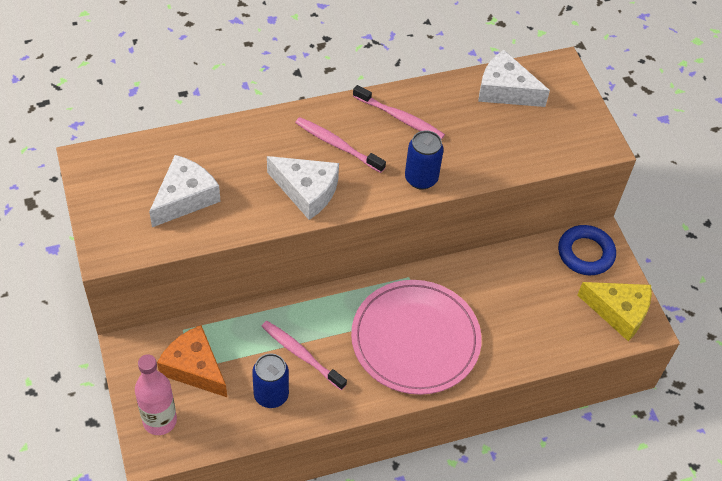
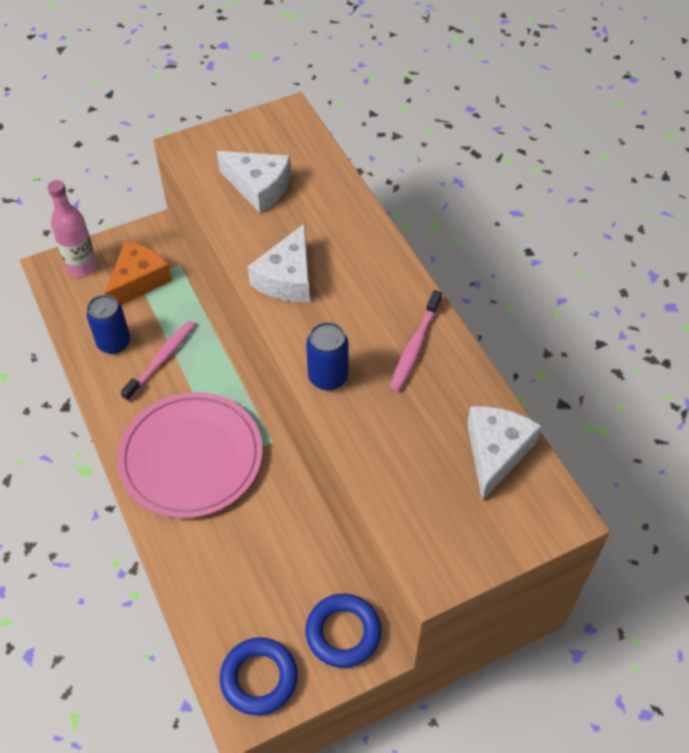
camera: 85 degrees right, 0 degrees up
(337, 145) = (358, 295): pink toothbrush -> none
(618, 312) = (259, 678): yellow cheese -> blue ring

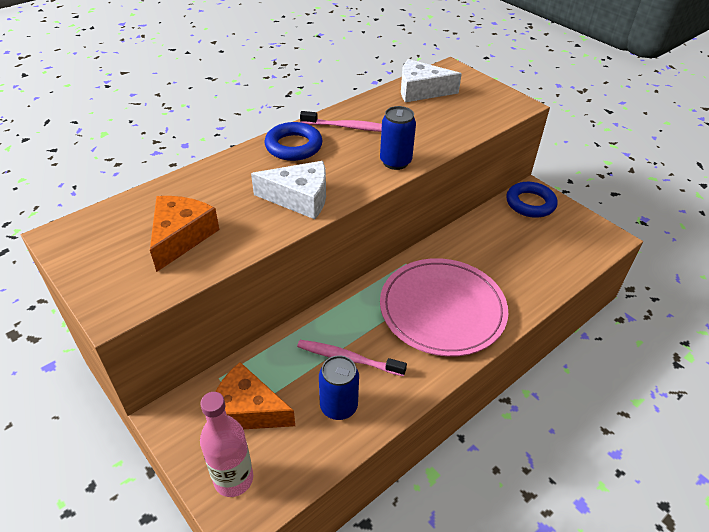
camera: 105 degrees left, 10 degrees down
(258, 187) = (181, 237): white cheese -> orange cheese
(259, 678) = (584, 234): blue ring -> blue ring (293, 146)

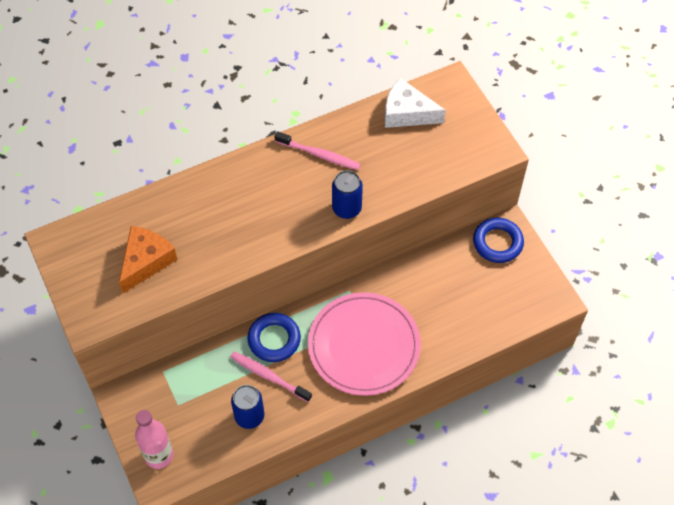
camera: 15 degrees right, 15 degrees up
(248, 410) = (180, 404): orange cheese -> none
(293, 146) = (261, 171): blue ring -> blue ring (274, 339)
(299, 198) = (250, 237): white cheese -> none

